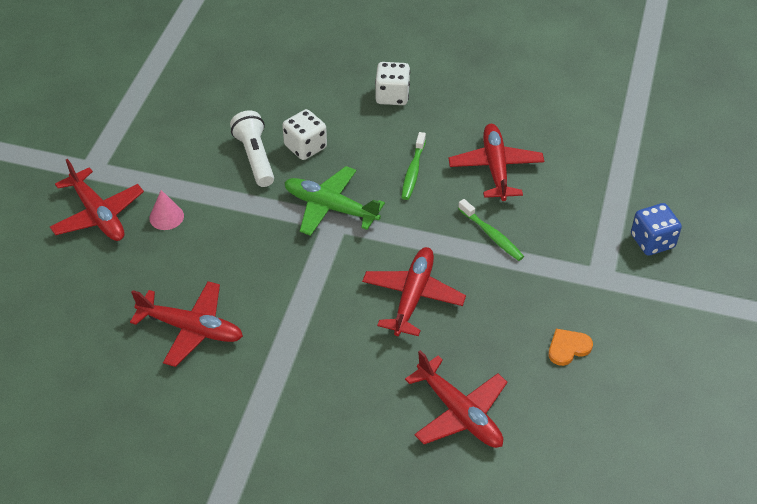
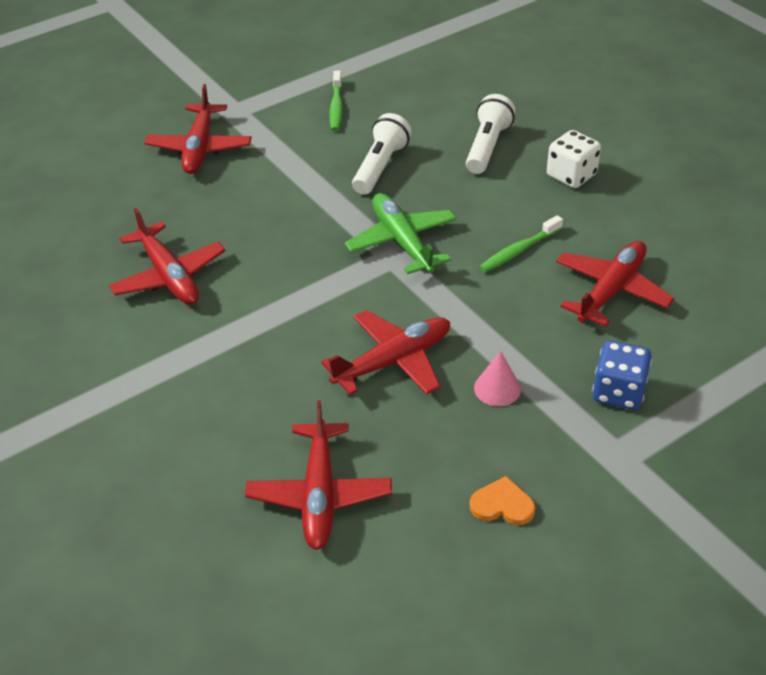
camera: 40 degrees right, 5 degrees down
(166, 217) = (251, 177): pink cone -> pink cone (497, 388)
(305, 147) = (436, 180): white dice -> none
(314, 102) = (487, 147): none -> white flashlight
(492, 235) = (537, 350): green toothbrush -> green toothbrush (336, 107)
(652, 241) = (722, 456): blue dice -> blue dice (618, 392)

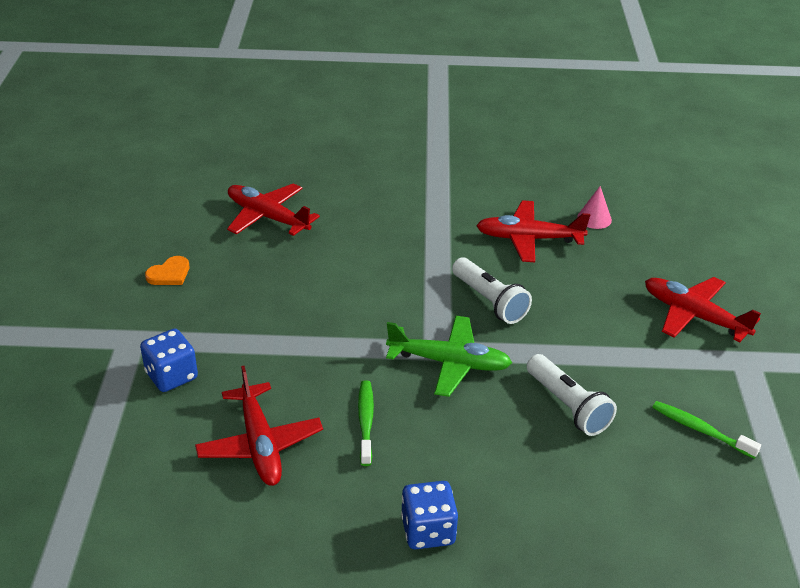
camera: 125 degrees right, 5 degrees down
(393, 361) = (330, 292): red plane -> none
(487, 147) = (534, 499): white flashlight -> white flashlight (490, 301)
(497, 388) = (249, 323): pink cone -> pink cone (594, 218)
(571, 175) = (428, 530): white dice -> blue dice

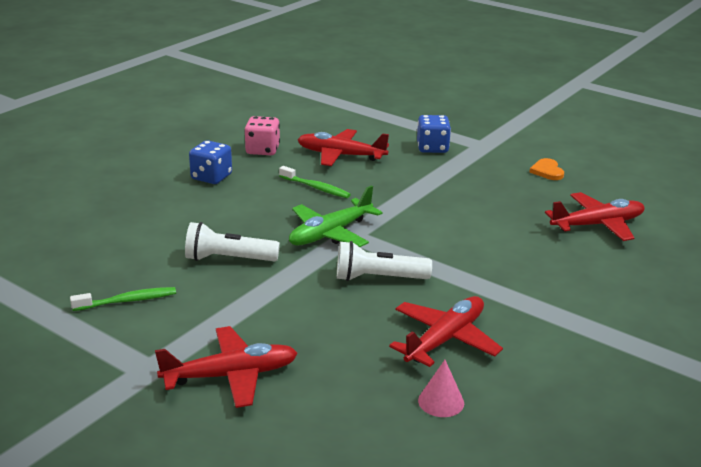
camera: 125 degrees right, 10 degrees down
(308, 529) = (262, 150): none -> pink dice

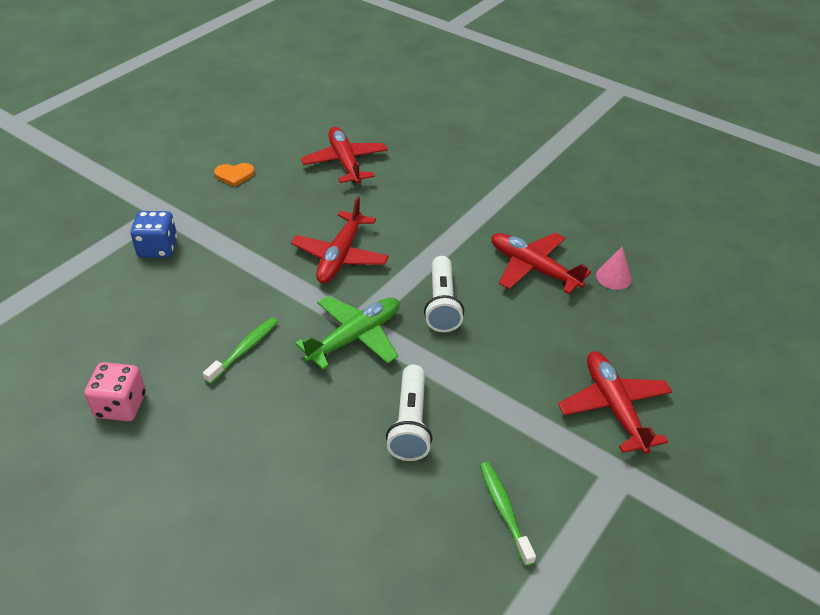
camera: 90 degrees left, 15 degrees up
(211, 177) = (195, 458): blue dice -> none
(330, 233) = (355, 337): green plane -> green plane turned 90 degrees counterclockwise
(341, 155) = (158, 326): red plane -> red plane (340, 256)

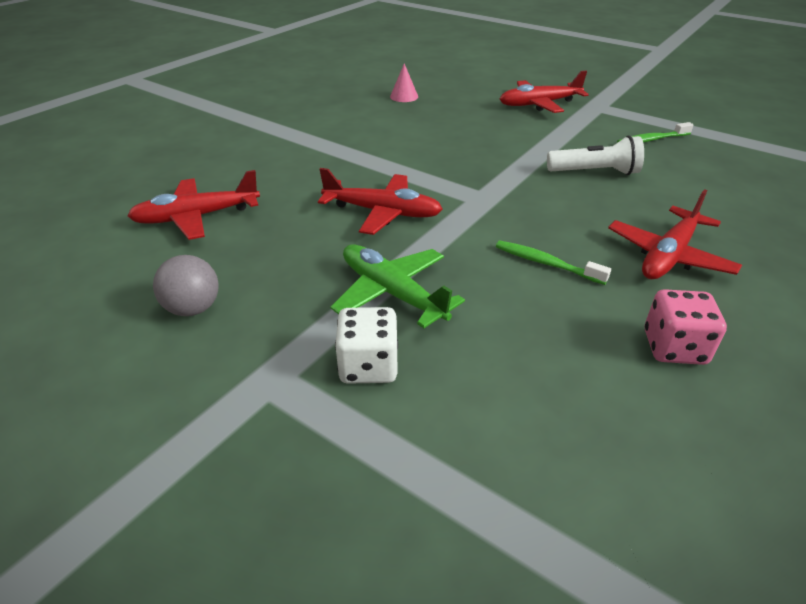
camera: 90 degrees left, 5 degrees down
(158, 248) = (368, 366): blue dice -> white dice
(234, 175) = (193, 308): orange heart -> grey ball
(355, 337) = (505, 199): green plane -> green plane (392, 293)
(442, 304) = (449, 159): white flashlight -> none
(533, 268) = (396, 122): red plane -> red plane (669, 255)

